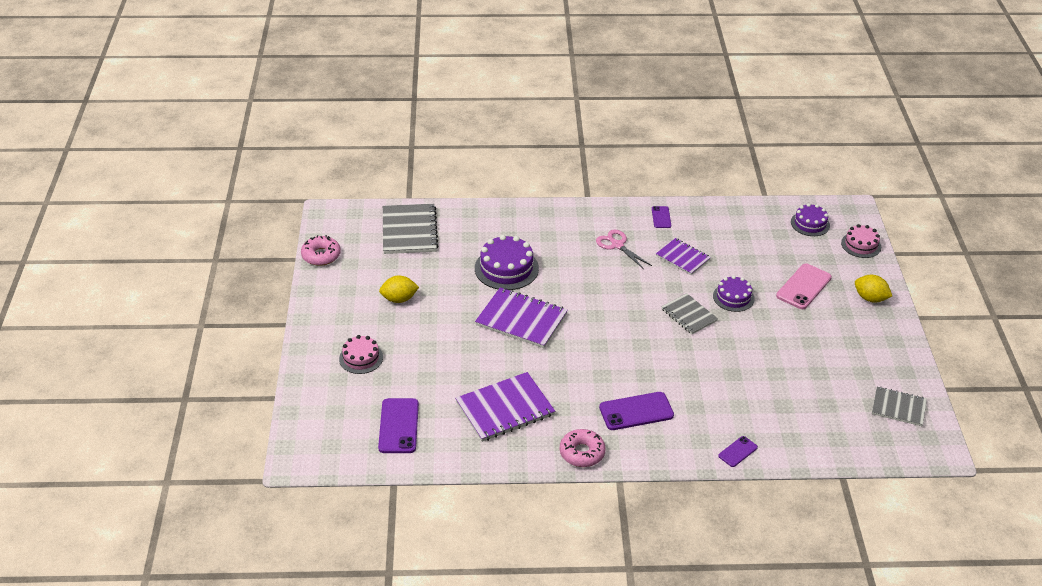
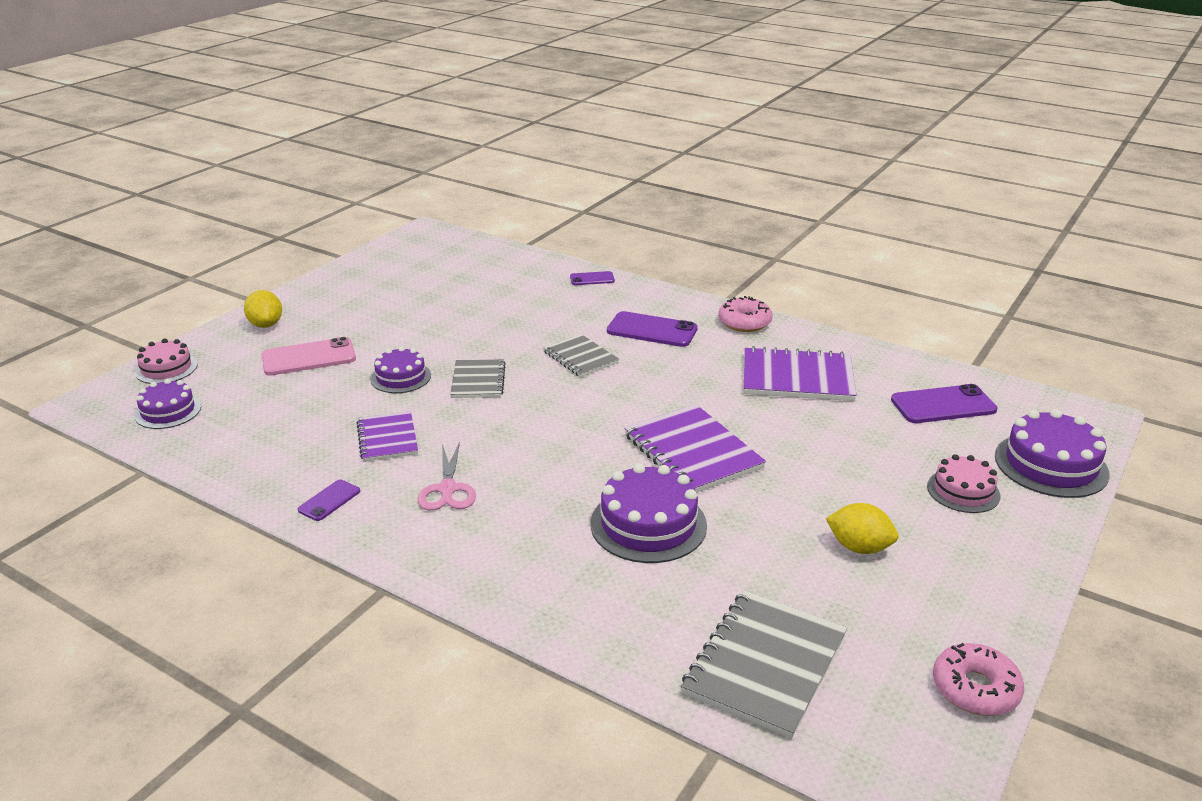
camera: 145 degrees left, 10 degrees down
(316, 401) = (1051, 465): none -> purple cake
(398, 426) = (943, 405): purple phone -> purple phone turned 45 degrees clockwise
(898, 407) = (405, 257): grey notebook -> grey notebook (580, 357)

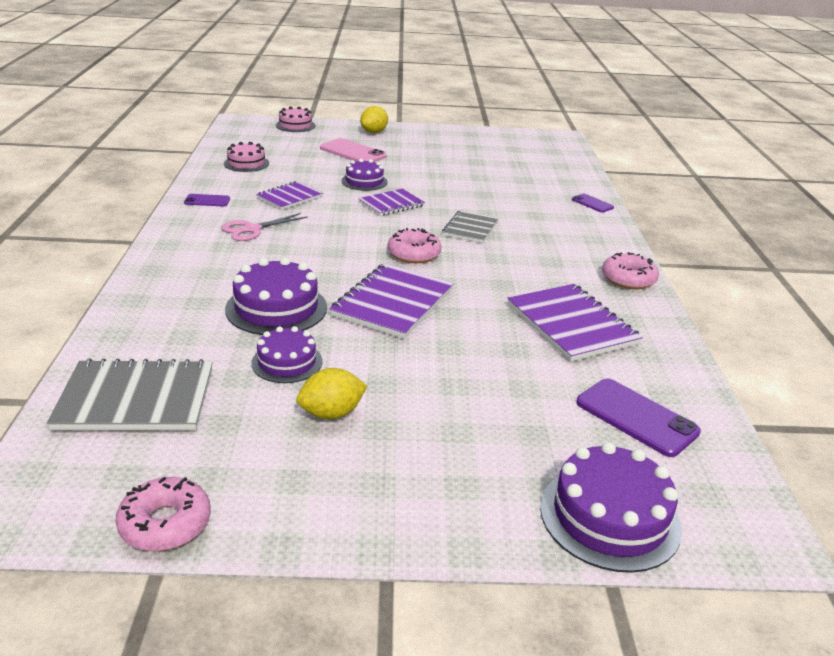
camera: 55 degrees right, 0 degrees up
(168, 411) = (254, 138): purple cake -> purple cake (287, 362)
(478, 381) = (391, 204): grey notebook -> purple notebook
(604, 407) = (414, 254): none -> pink donut
(652, 330) = (551, 244): purple phone -> none
(859, 547) = (331, 413): yellow lemon -> yellow lemon turned 75 degrees clockwise
(963, 491) = (487, 459): pink cake -> pink cake (246, 163)

